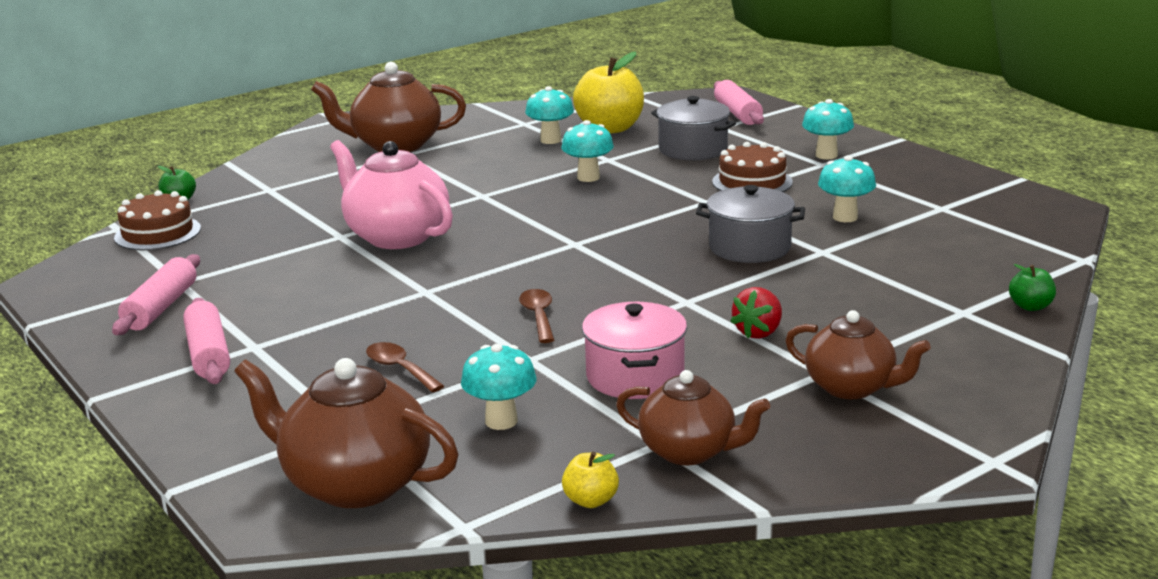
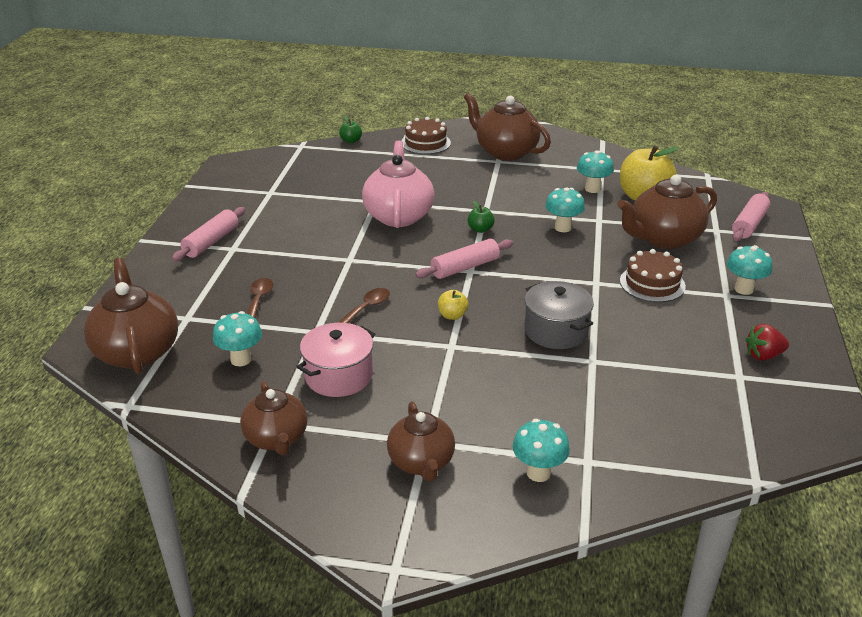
camera: 45 degrees right, 10 degrees up
(157, 233) = (310, 157): brown cake -> brown cake (425, 143)
(161, 307) = (240, 203): pink rolling pin -> pink rolling pin (465, 267)
(591, 500) = (191, 432): yellow apple -> yellow apple (452, 315)
(693, 149) = (663, 239): grey pot -> brown teapot
(758, 332) = (447, 392): red strawberry -> red strawberry (763, 355)
(845, 217) = (657, 344): turquoise mushroom -> turquoise mushroom (538, 473)
(1030, 306) = (639, 488): green apple -> green apple (480, 229)

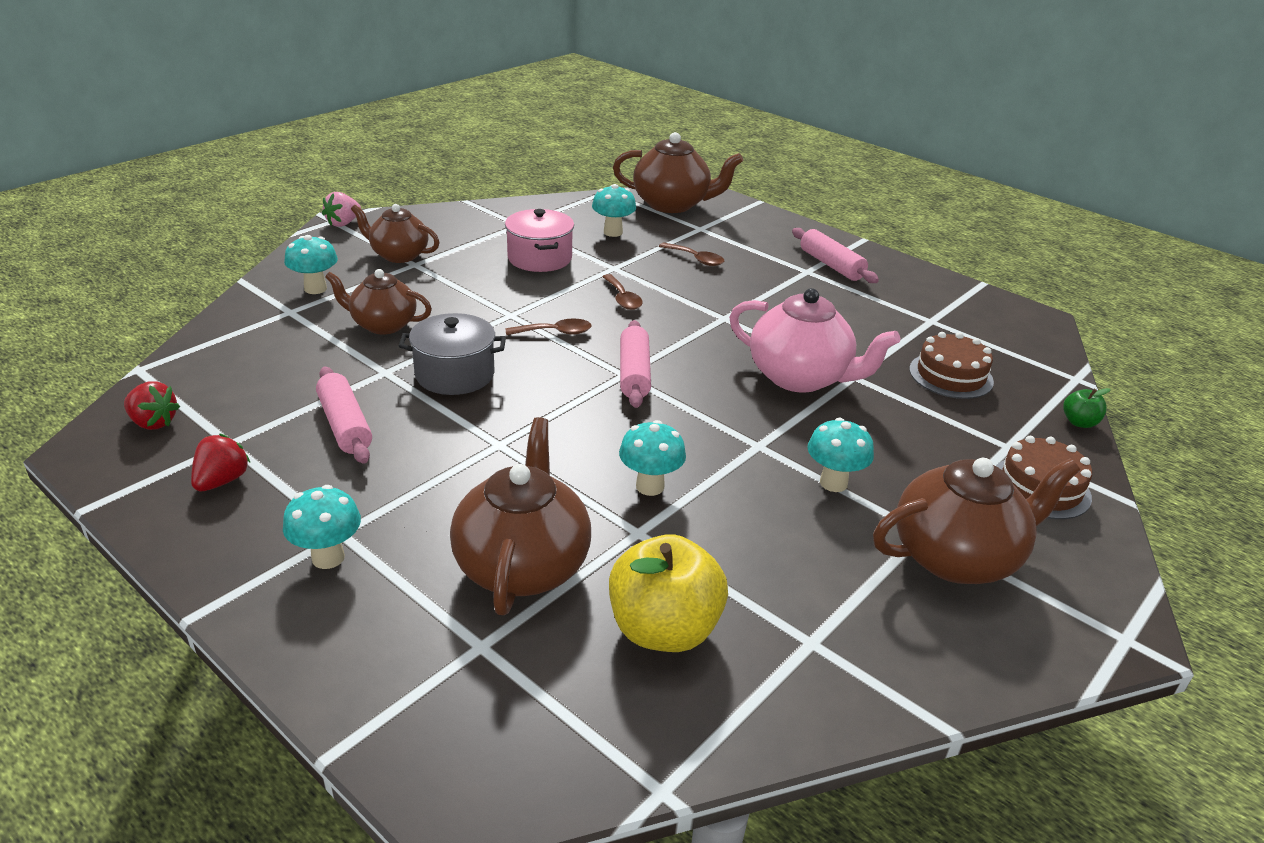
camera: 120 degrees right, 0 degrees up
(276, 439) = (501, 221): brown teapot -> brown teapot (383, 325)
(393, 553) = (343, 223): none -> pink strawberry
(452, 315) = (555, 332): yellow apple -> brown spoon
(480, 229) = (710, 419): green apple -> none
(592, 189) = (741, 584): turquoise mushroom -> turquoise mushroom (833, 483)
(652, 283) = (442, 485): brown cake -> brown cake (951, 375)
(749, 224) = (450, 706): pink rolling pin -> pink rolling pin (345, 425)
(776, 422) = (153, 423): none -> red strawberry

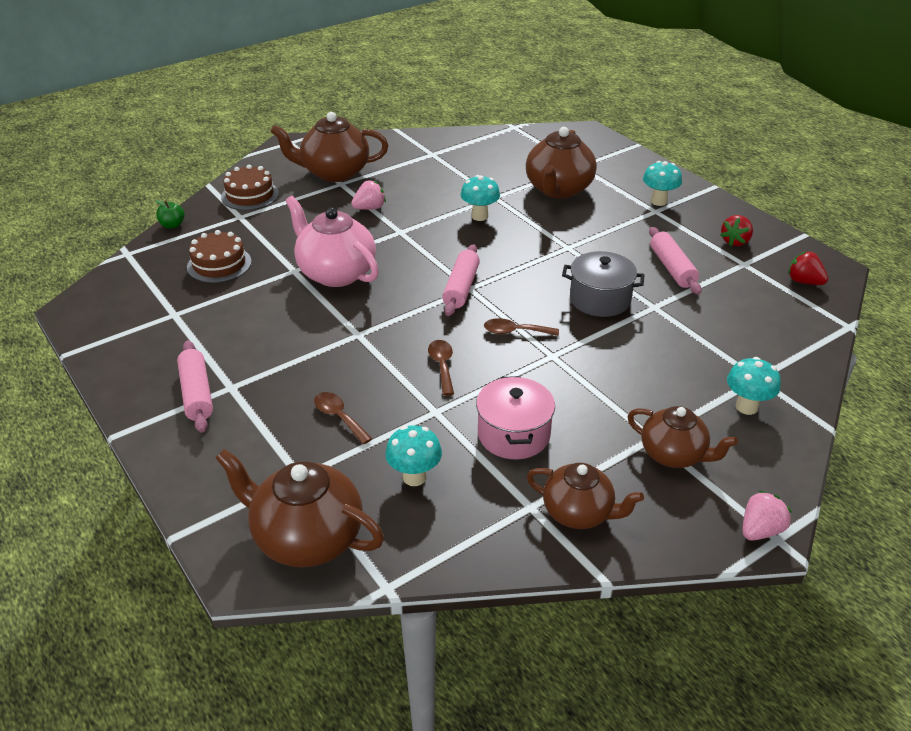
camera: 165 degrees left, 5 degrees up
(383, 325) = (667, 354): brown teapot -> brown teapot (579, 513)
(663, 629) = (496, 163): yellow apple -> none
(833, 483) = (370, 208): turquoise mushroom -> pink strawberry

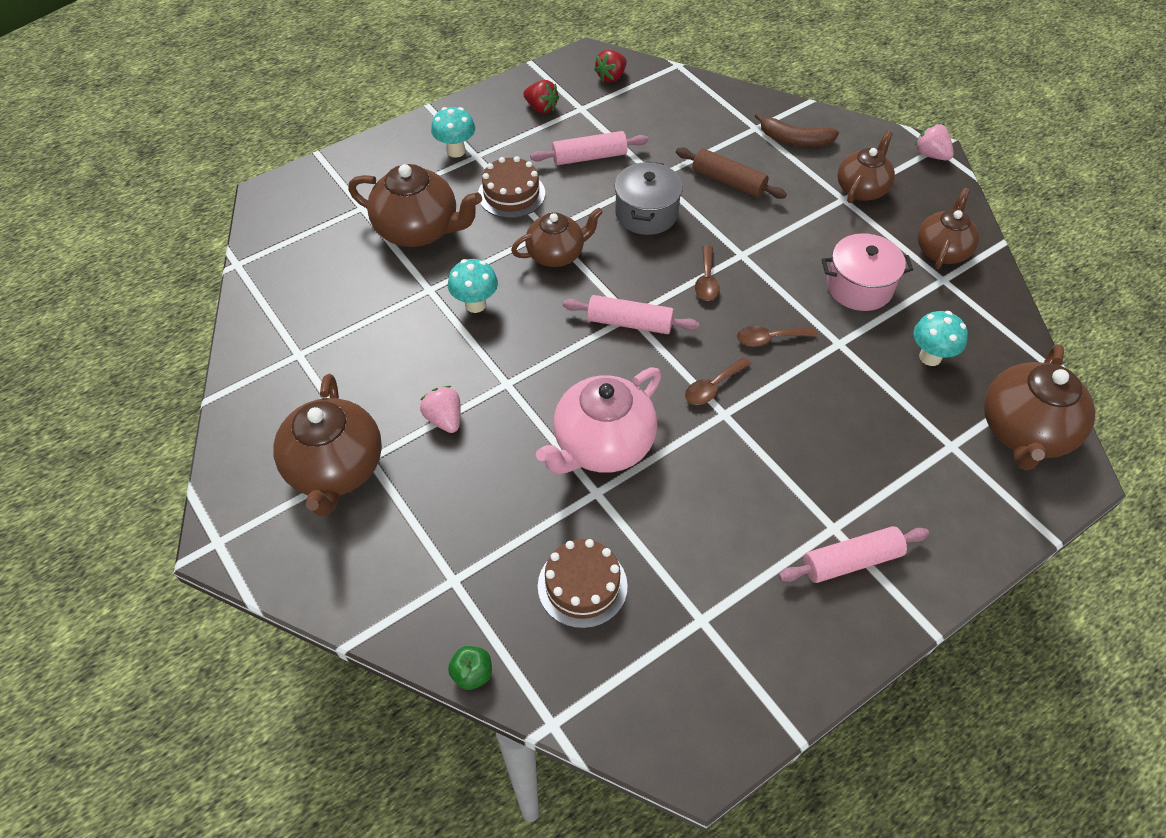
camera: 90 degrees left, 15 degrees up
(250, 195) = (390, 576): brown cake -> brown cake (511, 194)
(339, 417) = (862, 421): brown spoon -> brown spoon (712, 387)
(539, 251) = (556, 254): none -> brown teapot
(659, 352) = (728, 181): none -> brown rolling pin
(746, 407) = (794, 140): turquoise mushroom -> brown banana

